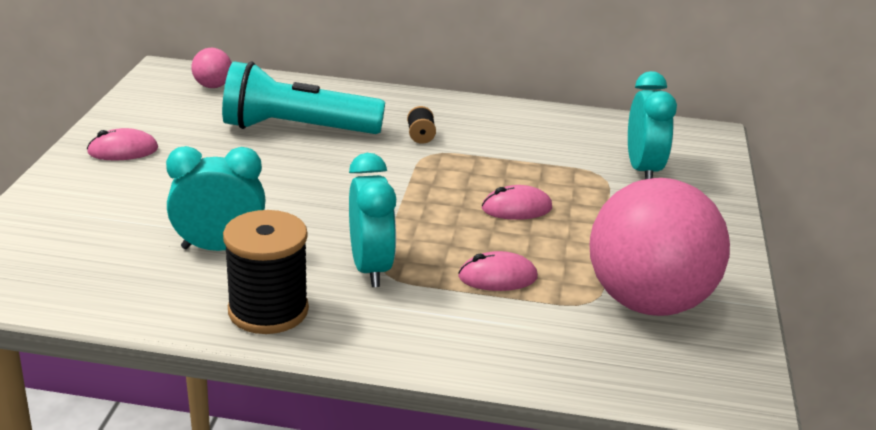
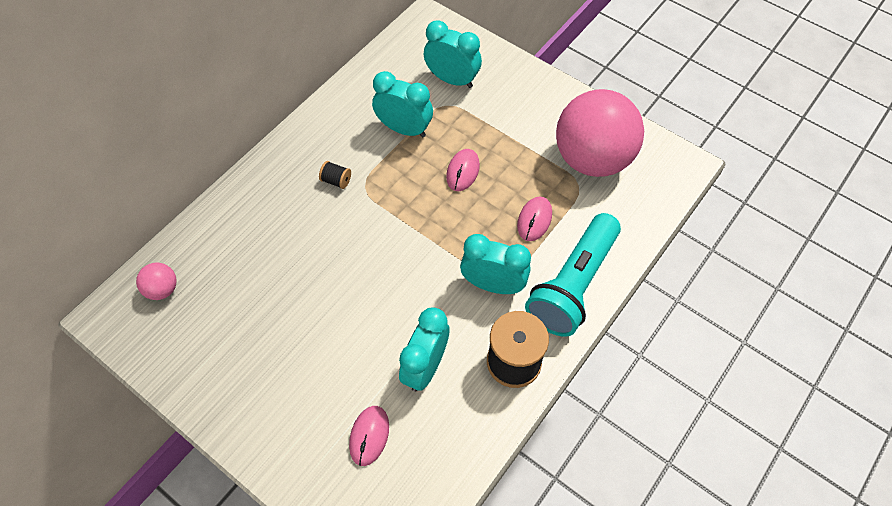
camera: 60 degrees left, 30 degrees up
(123, 150) = (242, 392): pink mouse -> pink mouse (369, 436)
(296, 129) = (277, 256): turquoise flashlight -> turquoise flashlight (573, 285)
(534, 157) = (404, 129): none -> turquoise clock

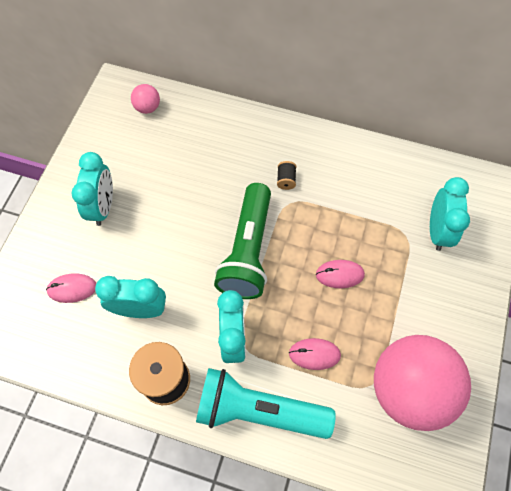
camera: 70 degrees right, 5 degrees up
(402, 242) = (248, 251): none -> green flashlight
(404, 129) = (362, 211): turquoise clock -> turquoise clock (103, 207)

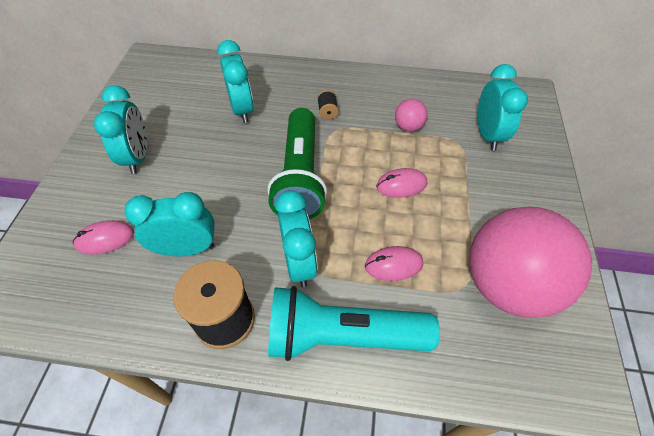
camera: 10 degrees left, 10 degrees down
(147, 108) = (179, 71): pink ball -> pink ball (408, 127)
(204, 165) = (242, 109): none -> turquoise clock

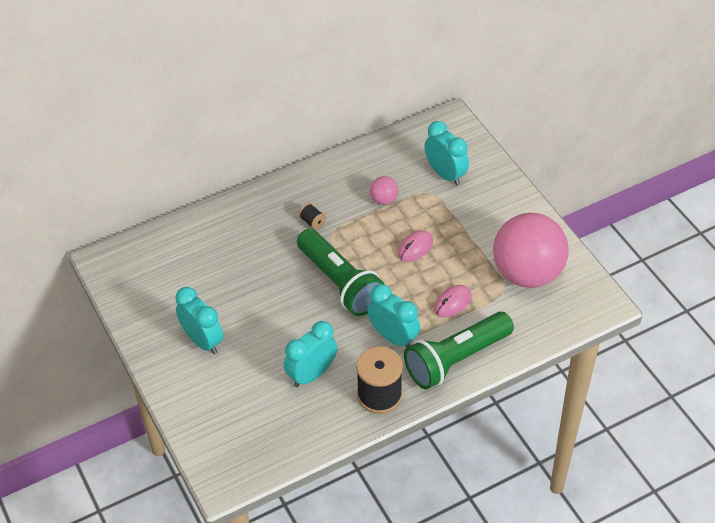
camera: 35 degrees left, 5 degrees down
(105, 239) = (248, 403): pink mouse -> none
(242, 109) = (242, 258): turquoise clock -> none
(342, 336) = (456, 359): turquoise flashlight -> green flashlight

